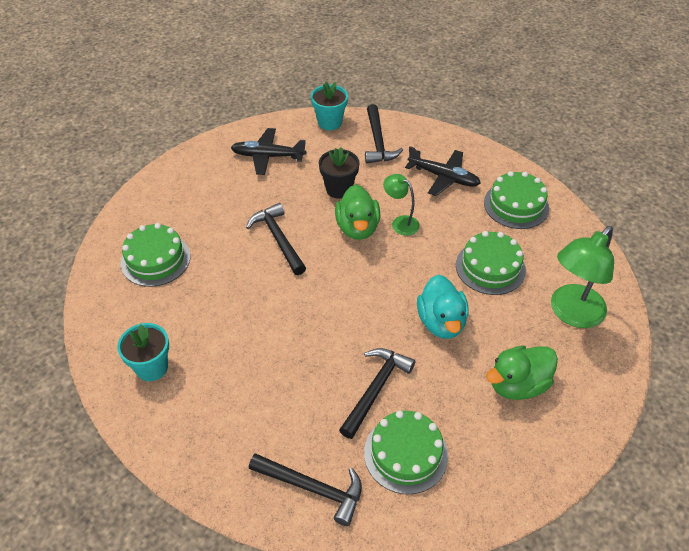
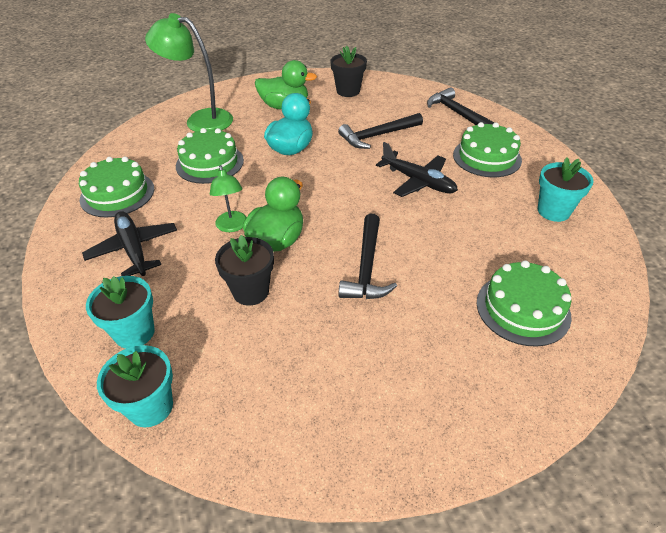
camera: 145 degrees left, 5 degrees down
(268, 156) = (291, 391): black plane -> black plane (418, 181)
(378, 142) = (134, 333): black hammer -> turquoise flower pot
(405, 454) = (387, 107): green cake -> green cake (487, 157)
(479, 461) = (348, 91): none -> black flower pot
(571, 314) = (200, 120): green lamp -> green lamp turned 150 degrees counterclockwise

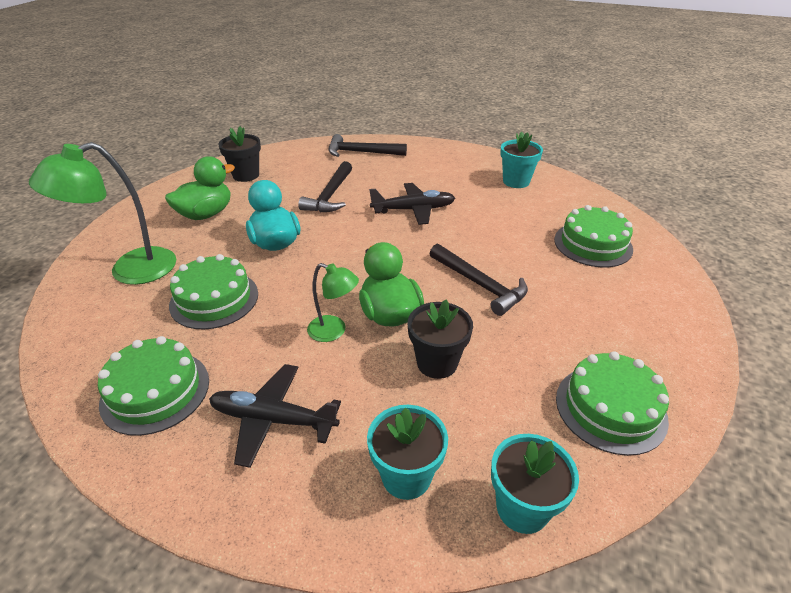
camera: 50 degrees left, 5 degrees down
(487, 157) = (428, 171): green cake -> green cake (610, 408)

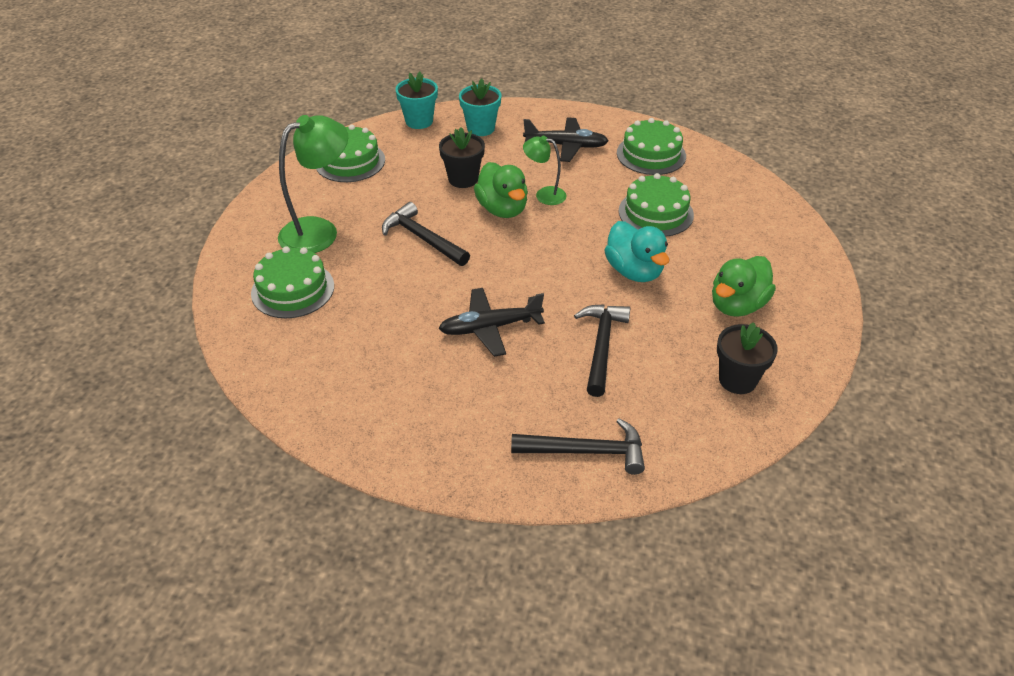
camera: 175 degrees right, 5 degrees up
(130, 270) = (754, 233): green lamp -> green lamp (319, 231)
(516, 181) = (346, 391): turquoise flower pot -> none

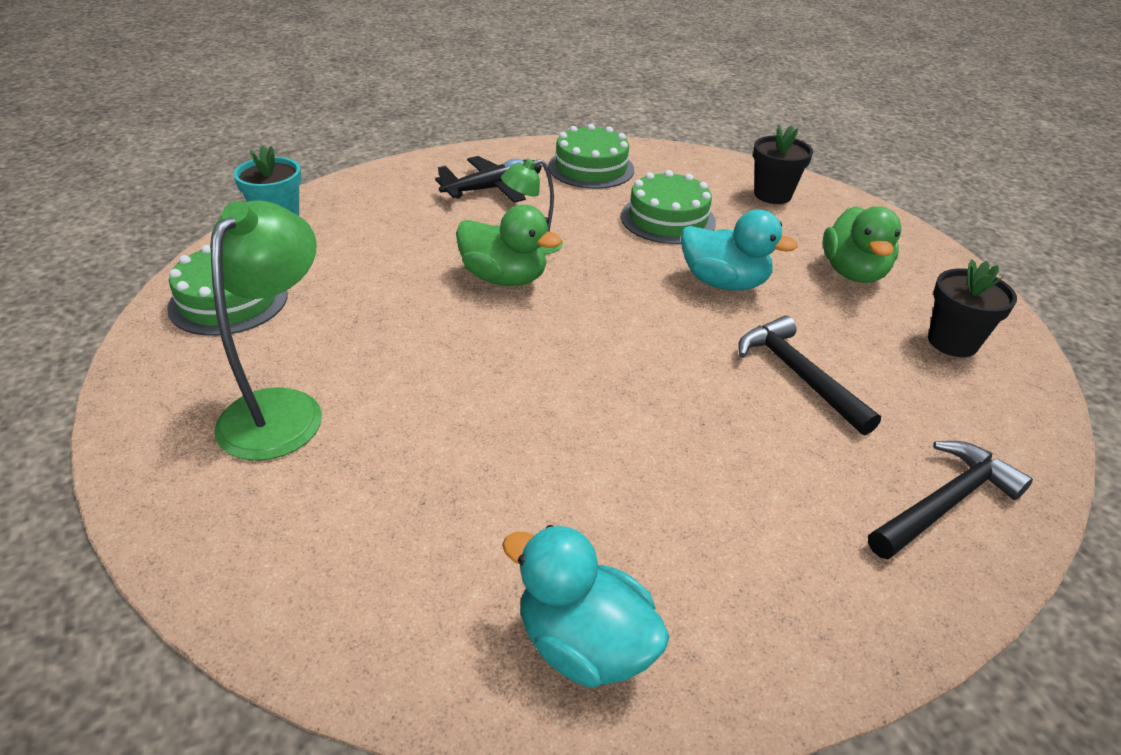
camera: 40 degrees left, 5 degrees down
(293, 289) = (329, 512): green cake -> none
(332, 401) = (584, 645): none -> turquoise duck
(422, 238) = (445, 352): black hammer -> none
(463, 179) = (415, 264): black flower pot -> black flower pot (772, 195)
(480, 128) = (370, 203): turquoise flower pot -> none
(490, 327) = (661, 418): black plane -> none

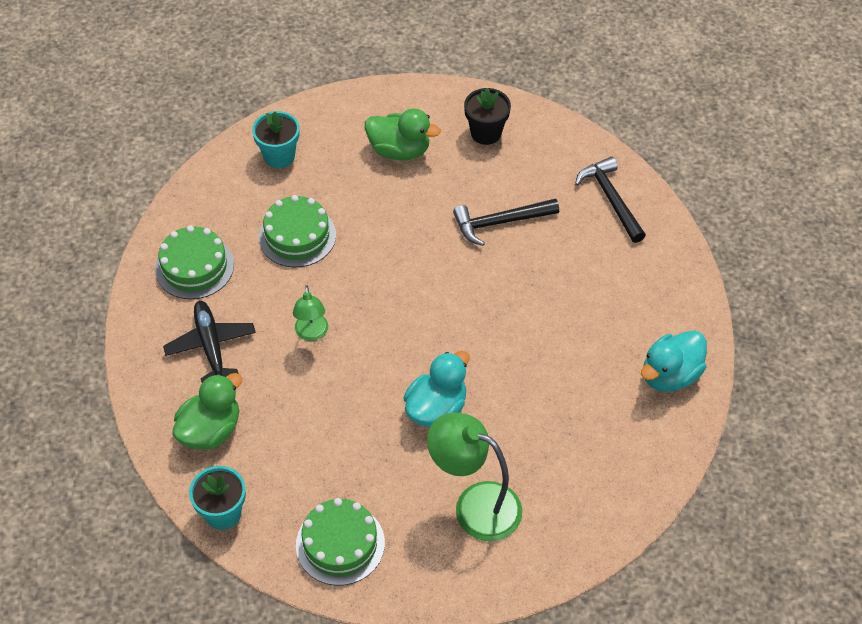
camera: 75 degrees left, 15 degrees up
(504, 278) = (354, 359): green duck -> green duck (210, 430)
(724, 283) = (393, 228): turquoise duck -> turquoise duck (436, 409)
(772, 195) = (279, 156): black flower pot -> turquoise flower pot

